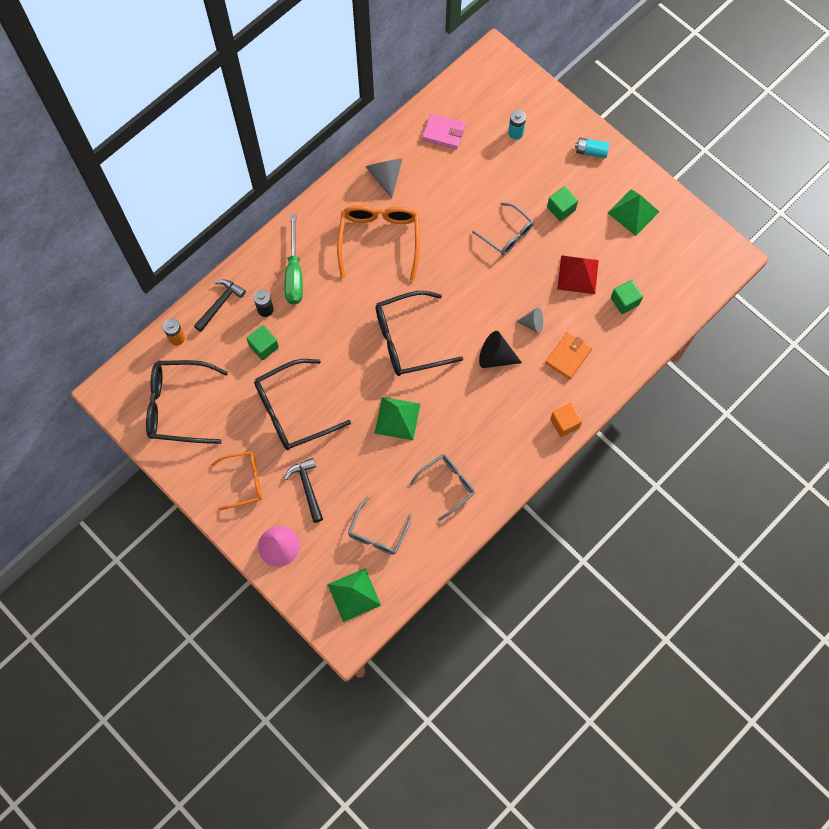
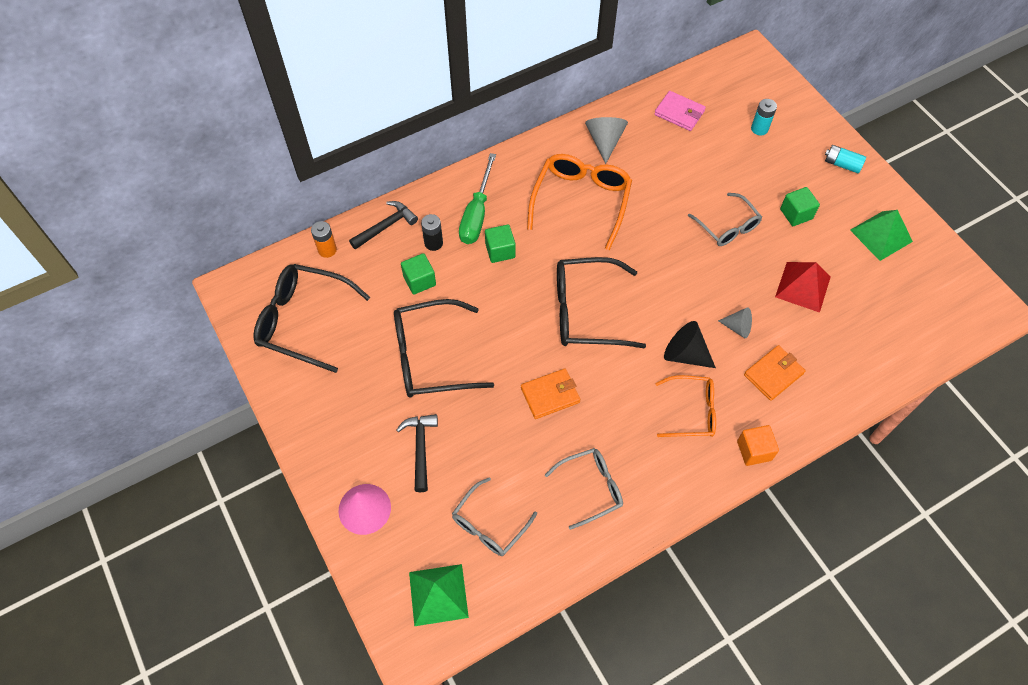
camera: 15 degrees right, 10 degrees down
(243, 481) = (348, 422): orange glasses -> orange glasses (691, 411)
(397, 418) = (550, 395): green pyramid -> orange wallet
(624, 301) = (854, 328): green cube -> green cube (500, 251)

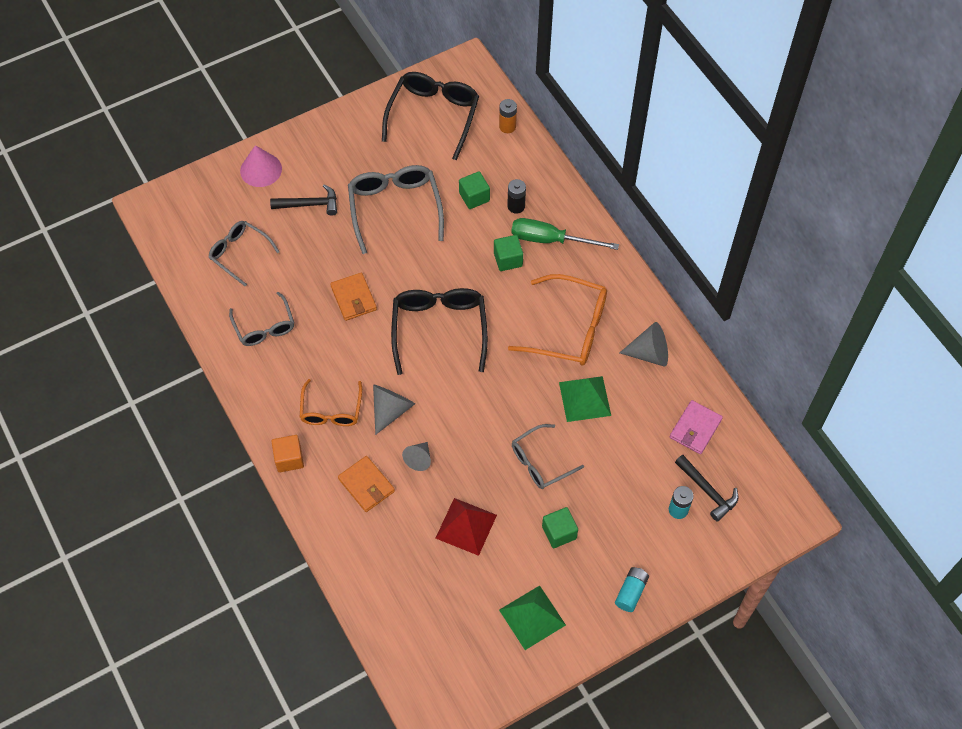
camera: 90 degrees right, 0 degrees up
(386, 226) = (534, 168): black hammer -> black hammer (707, 491)
(431, 357) = (395, 208): black glasses -> grey glasses
(438, 594) = (187, 221): green pyramid -> green pyramid (585, 398)
(685, 354) = (391, 410): black cone -> grey cone

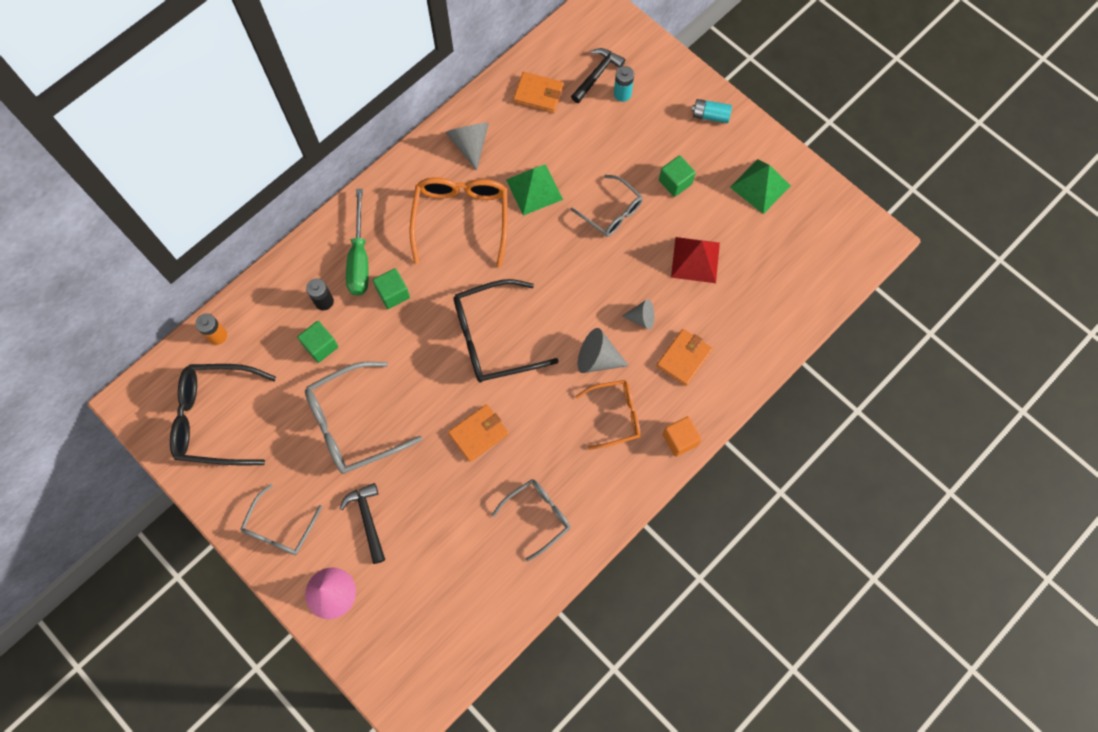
camera: 105 degrees left, 10 degrees up
(239, 253) = (452, 576): grey glasses -> grey glasses (280, 528)
(695, 428) = (538, 94): pink wallet -> orange wallet

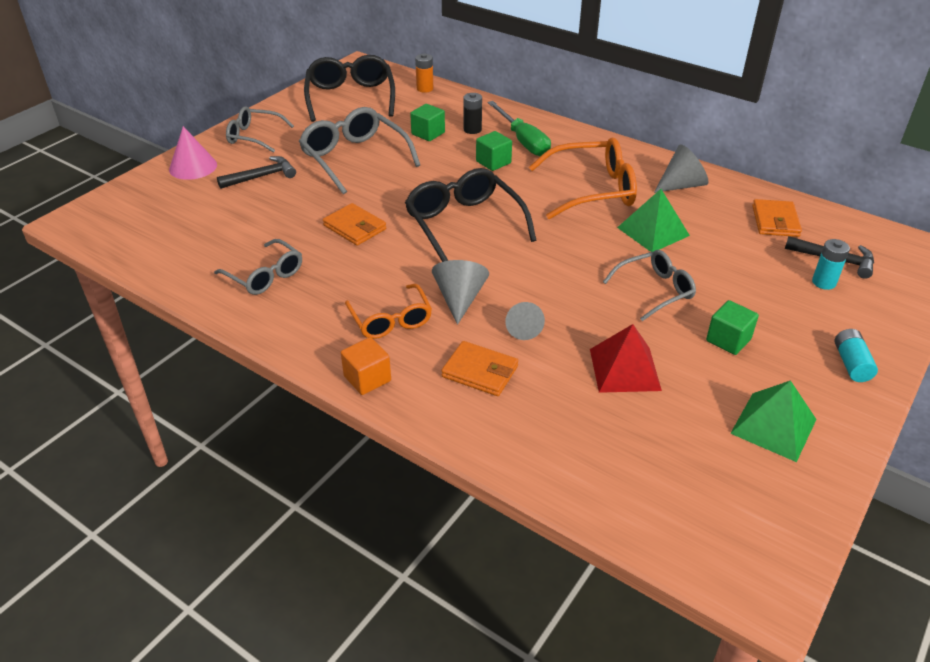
camera: 80 degrees right, 30 degrees down
(359, 258) = (523, 141): green screwdriver -> green screwdriver turned 105 degrees counterclockwise
(611, 212) = (655, 290): grey glasses -> grey glasses turned 150 degrees counterclockwise

